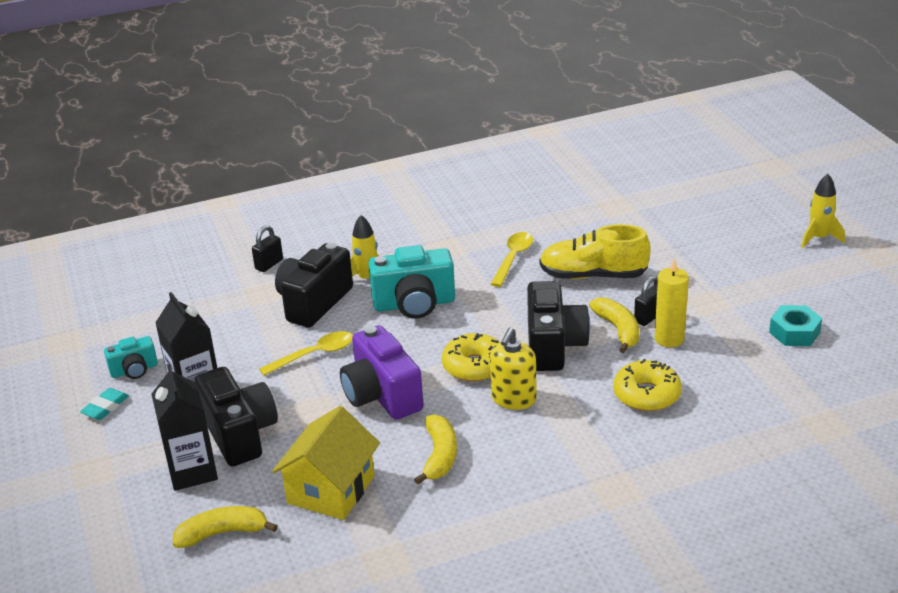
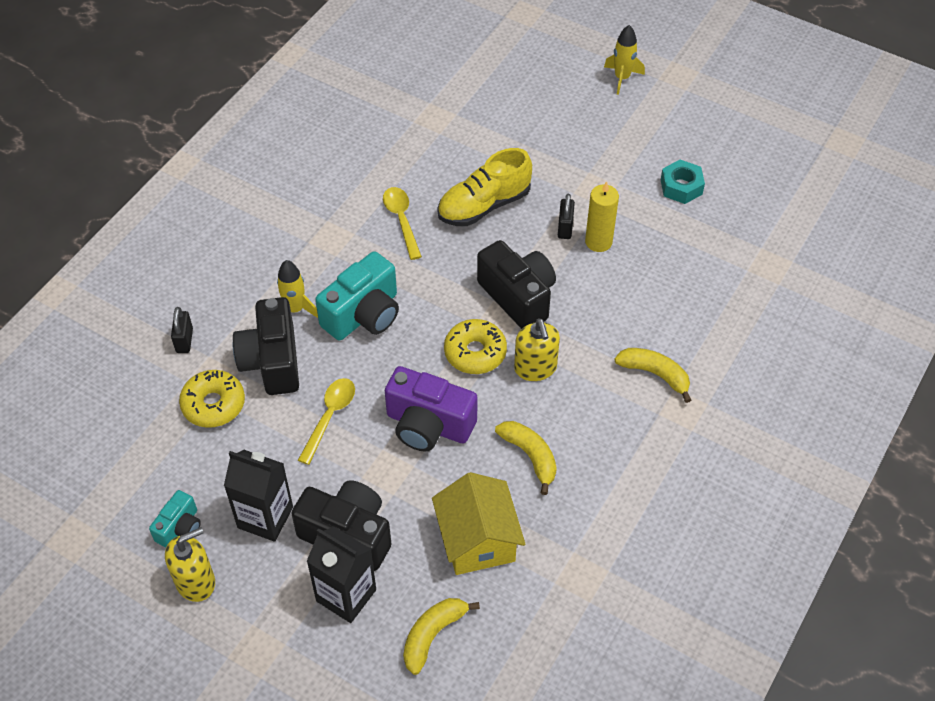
camera: 40 degrees left, 20 degrees up
(105, 407) = (196, 582): turquoise eraser -> yellow soap dispenser
(618, 330) = (553, 253): yellow banana -> yellow banana (655, 374)
(646, 394) = (629, 307): yellow donut -> yellow donut (213, 404)

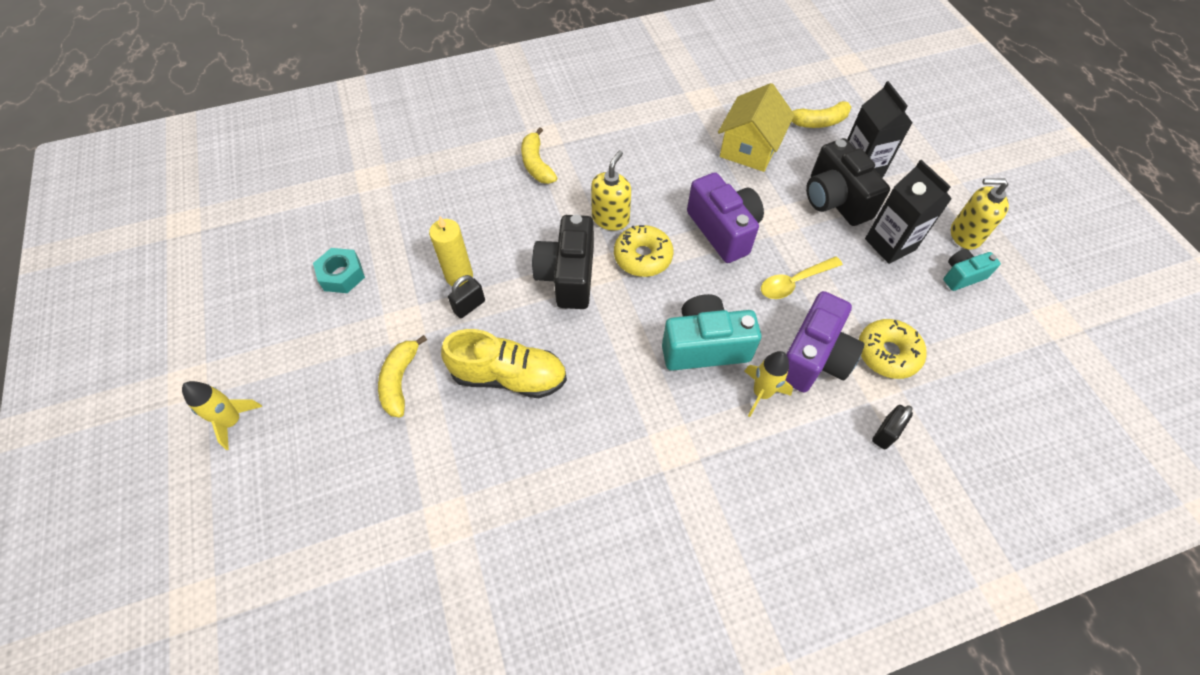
camera: 140 degrees left, 5 degrees up
(272, 361) = (813, 358): black camera -> purple camera
(401, 220) = (594, 416): yellow spoon -> none
(530, 456) = (671, 170): yellow banana -> yellow banana (400, 380)

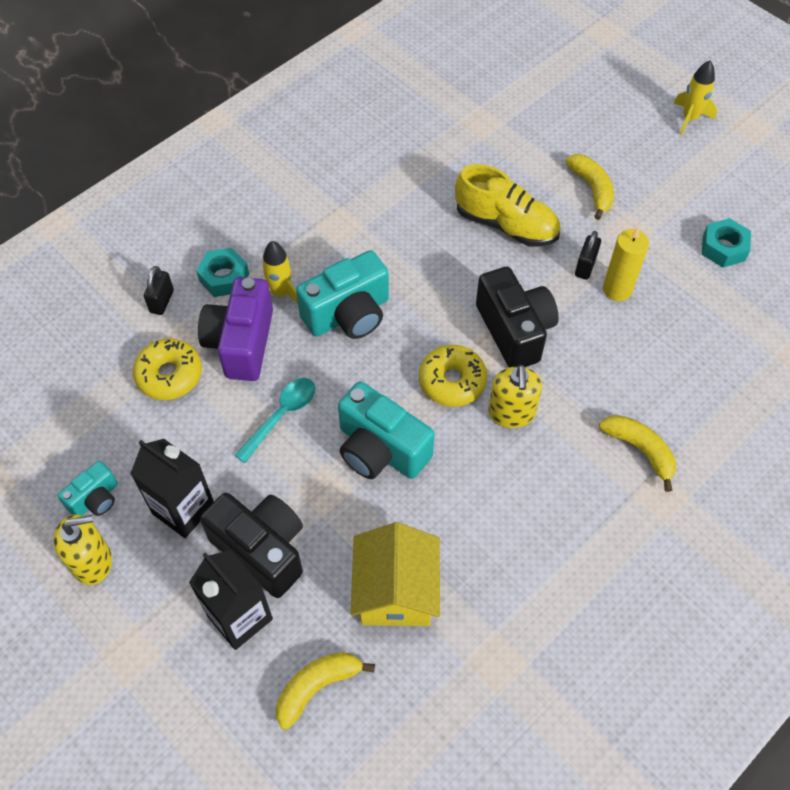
camera: 155 degrees right, 0 degrees up
(509, 376) = (506, 225): yellow shoe -> yellow shoe turned 135 degrees counterclockwise
(723, 230) = (380, 449): purple camera -> turquoise camera
(794, 282) = (281, 416): yellow spoon -> turquoise spoon
(815, 434) = (224, 277): none -> turquoise nut

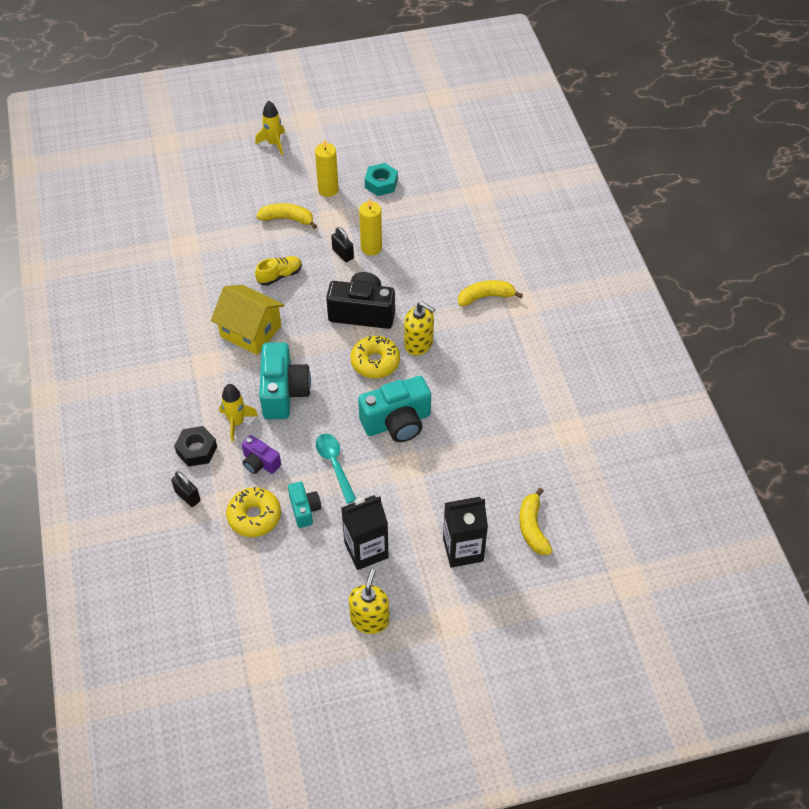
camera: 60 degrees left, 5 degrees down
(95, 499) = (322, 600): turquoise camera -> turquoise camera (304, 509)
(224, 277) = (196, 450): turquoise nut -> black nut
(241, 343) = (260, 463): purple camera -> purple camera, size x0.55
(262, 549) = (424, 518): black camera -> none
(395, 591) = (497, 459): yellow house -> yellow house (251, 331)
(506, 225) = (279, 275): yellow shoe -> yellow shoe, size x0.58
(668, 202) = (328, 189): none -> yellow candle

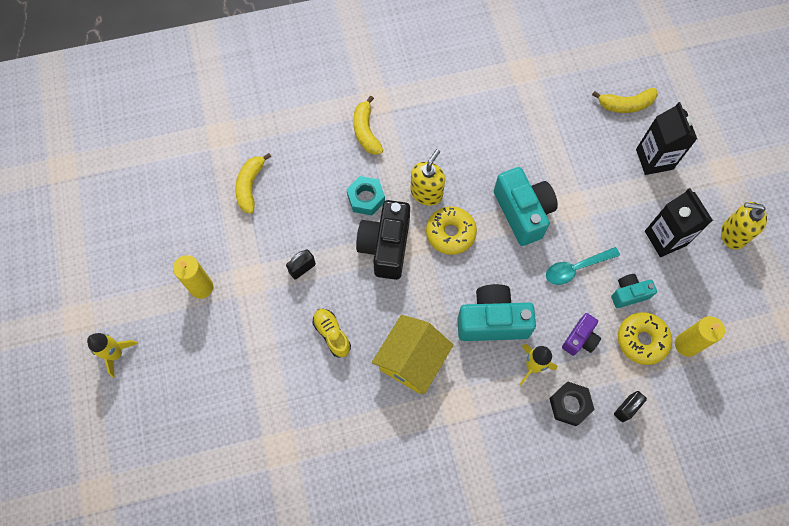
camera: 90 degrees left, 15 degrees up
(287, 219) = (245, 330): yellow banana -> yellow banana (250, 186)
(371, 248) = (295, 239): yellow candle -> yellow candle (686, 345)
(381, 183) = (197, 230): turquoise nut -> turquoise nut (366, 198)

